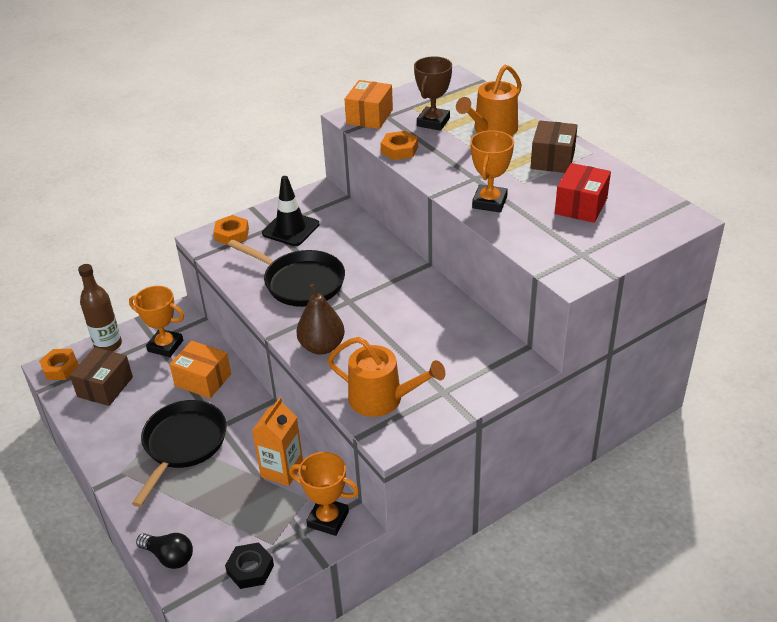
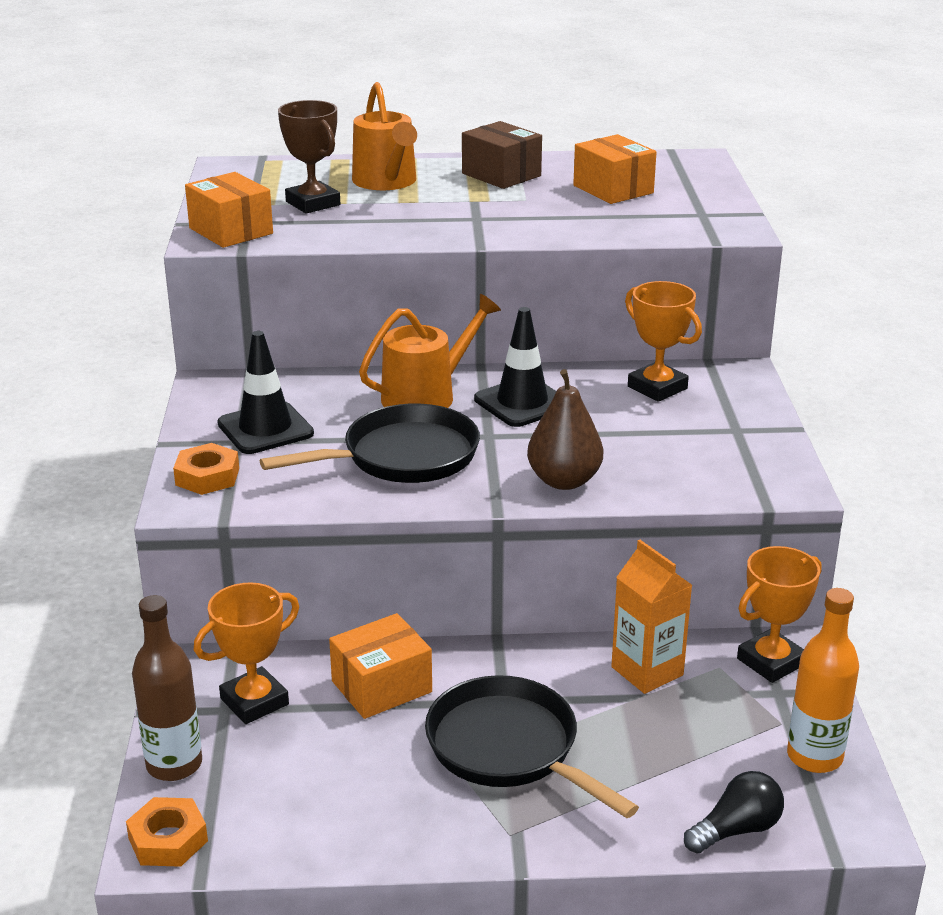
camera: 60 degrees left, 10 degrees down
(105, 387) = (281, 797): brown box -> none
(250, 569) = (814, 757): black nut -> orange bottle
(382, 399) = (712, 471): orange watering can -> orange watering can (425, 396)
(396, 297) = (522, 403): none -> black traffic cone
(399, 150) = (345, 236): orange nut -> none
(489, 202) = (541, 225): orange trophy -> orange trophy (657, 387)
(581, 206) = (613, 189): red box -> orange box

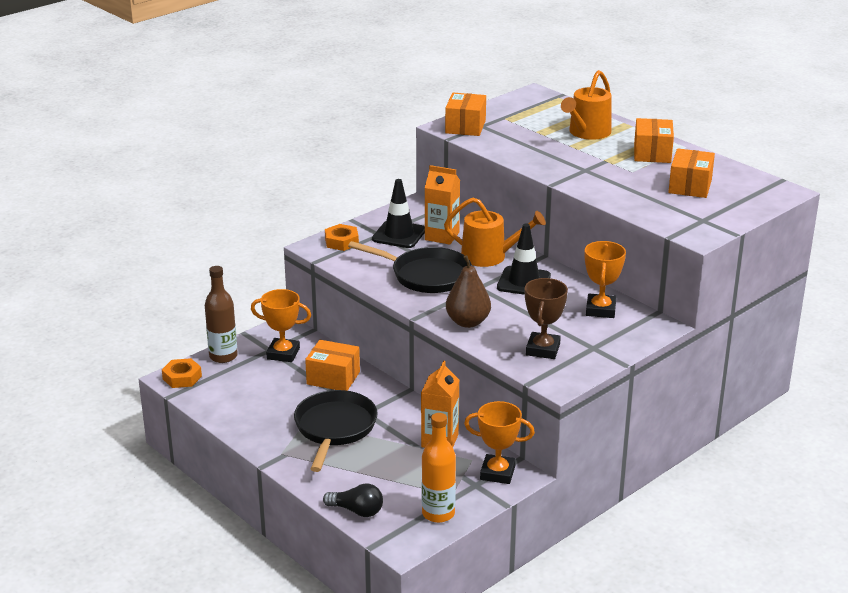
camera: 50 degrees right, 0 degrees up
(313, 203) = (529, 129): brown trophy -> brown trophy (543, 349)
(322, 403) = (442, 236): none -> orange carton
(501, 175) = (652, 153): brown box -> orange box

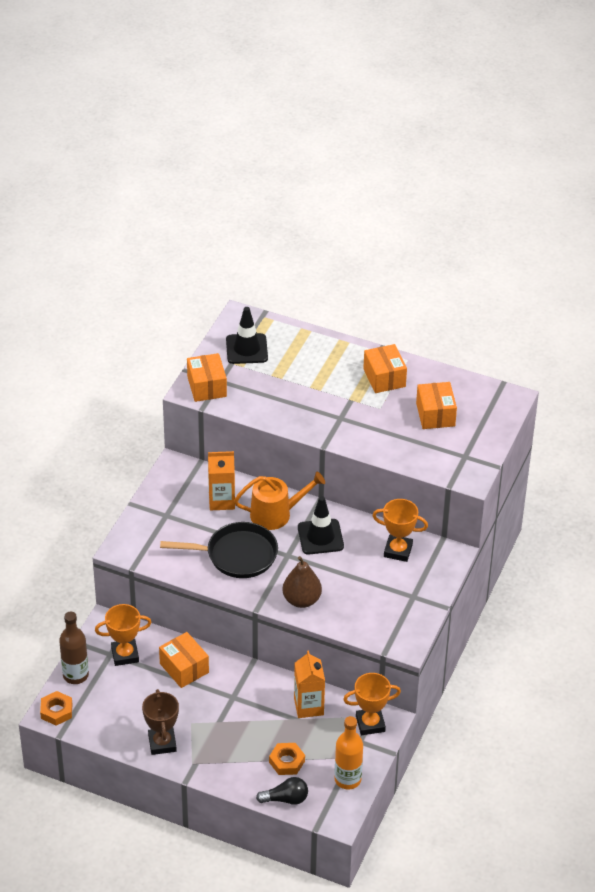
camera: 25 degrees left, 15 degrees up
(333, 378) = (184, 668): orange box -> orange box turned 60 degrees clockwise
(334, 428) = (219, 723): black pan -> none
(341, 242) = (140, 535): orange nut -> orange nut (287, 762)
(399, 235) = (184, 510): black traffic cone -> black traffic cone (246, 349)
(543, 349) = (376, 611): brown trophy -> brown trophy (162, 743)
(587, 133) = (316, 364): orange watering can -> none
(600, 310) = (398, 550): orange trophy -> orange trophy turned 60 degrees counterclockwise

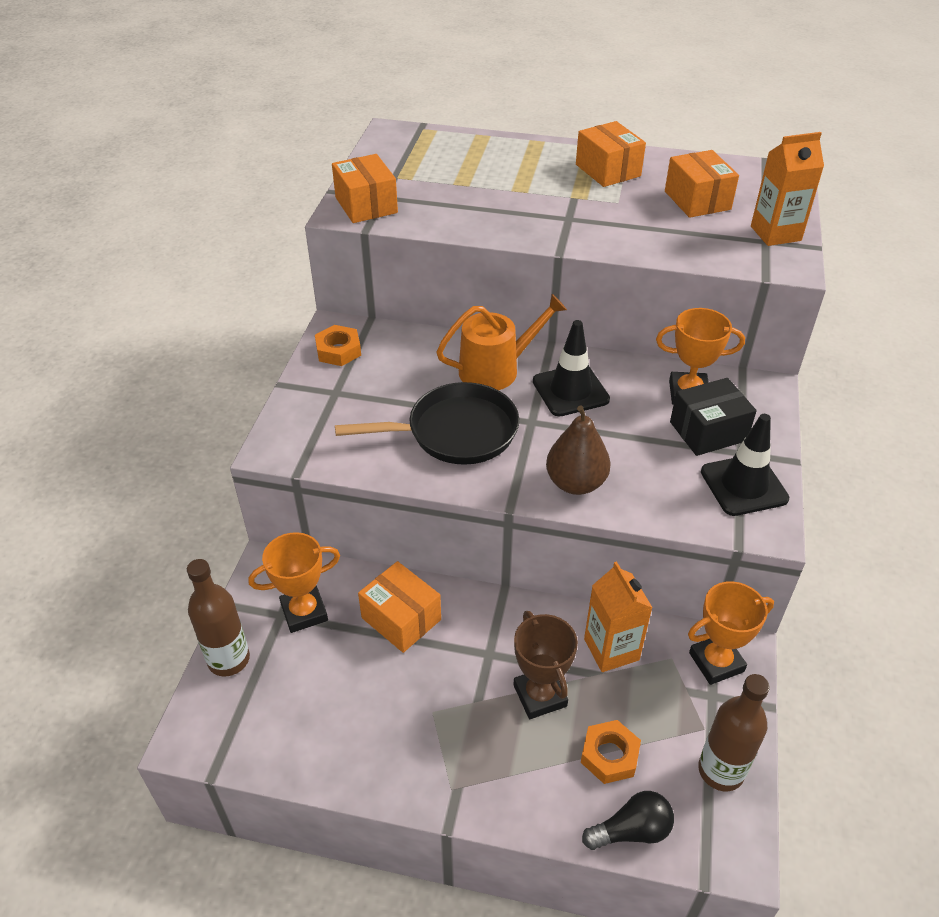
camera: 10 degrees left, 0 degrees up
(56, 711) = (202, 730): orange nut -> orange nut (338, 350)
(162, 743) = (392, 759): brown trophy -> brown trophy (540, 695)
(221, 501) = (413, 363): orange carton -> orange carton (775, 233)
(246, 349) = (410, 161): black traffic cone -> black traffic cone (743, 485)
(347, 779) = (720, 771): orange bottle -> brown bottle
(399, 579) = (708, 431): none -> black box

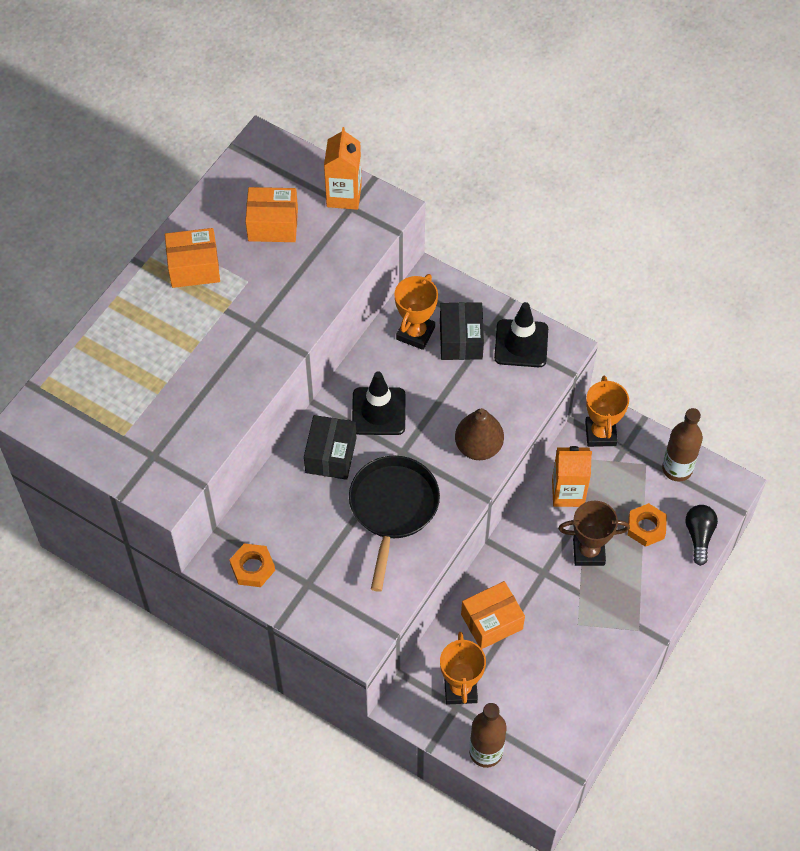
camera: 70 degrees left, 15 degrees up
(366, 205) = (161, 473): orange box -> none
(495, 370) = (330, 455): orange watering can -> black box

